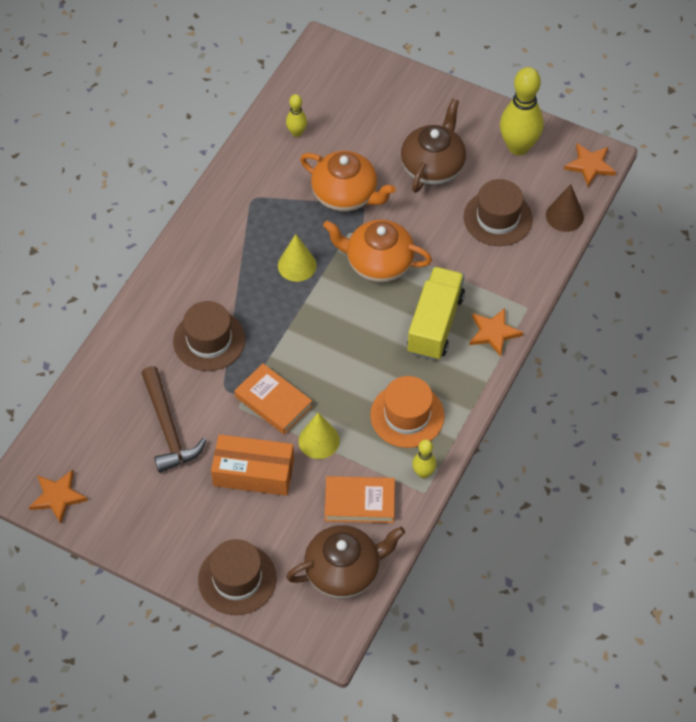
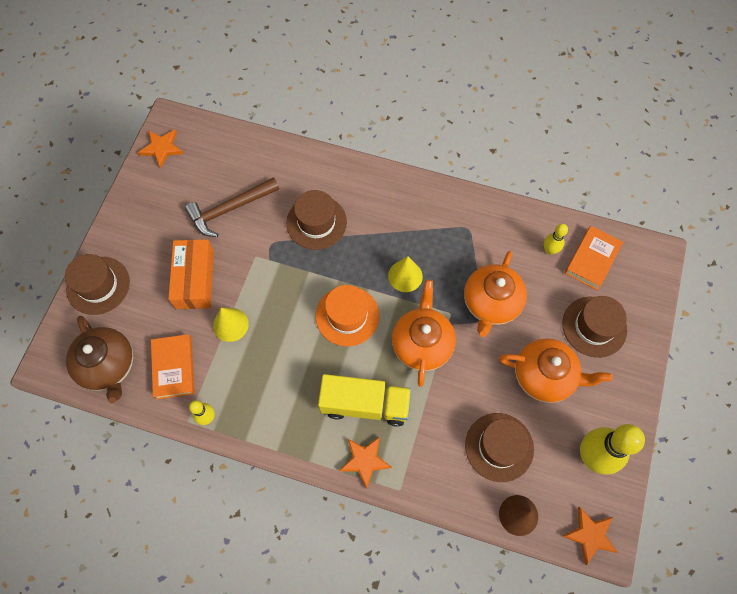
camera: 80 degrees right, 10 degrees up
(273, 402) = (264, 282): orange book -> orange book (592, 259)
(389, 115) = (594, 326): none -> brown hat
(407, 415) = (264, 394): orange hat -> orange hat (347, 316)
(433, 166) = (544, 376): brown teapot -> orange teapot

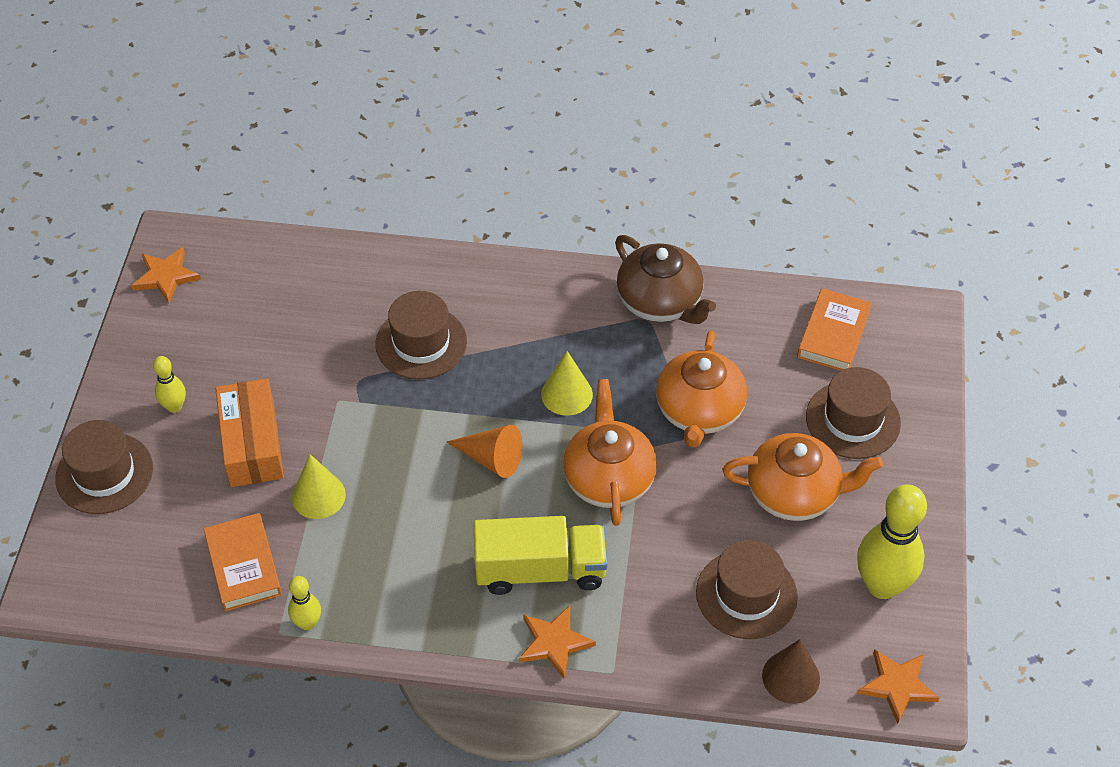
camera: 10 degrees left, 15 degrees down
(108, 366) = (142, 578): brown teapot -> brown teapot (660, 302)
(229, 209) = (286, 344): brown hammer -> none
(347, 316) = (491, 458): orange hat -> orange cone
(549, 250) = (770, 331): yellow bowling pin -> yellow bowling pin (174, 406)

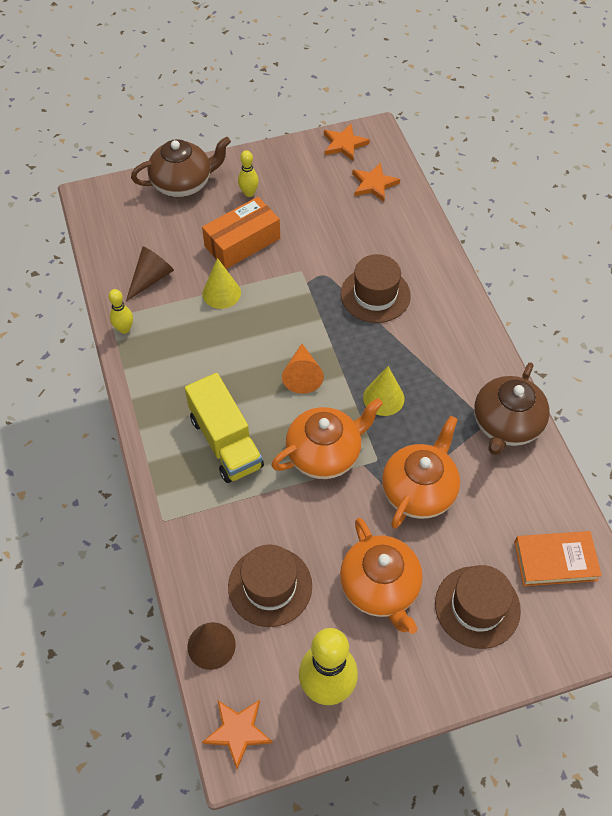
camera: 65 degrees right, 5 degrees up
(104, 473) = (183, 183): brown hat -> brown teapot
(244, 565) = (151, 278): orange book -> brown cone
(554, 643) = (171, 474): orange star -> orange star (374, 184)
(699, 411) = (419, 490): orange teapot -> orange teapot turned 135 degrees clockwise

